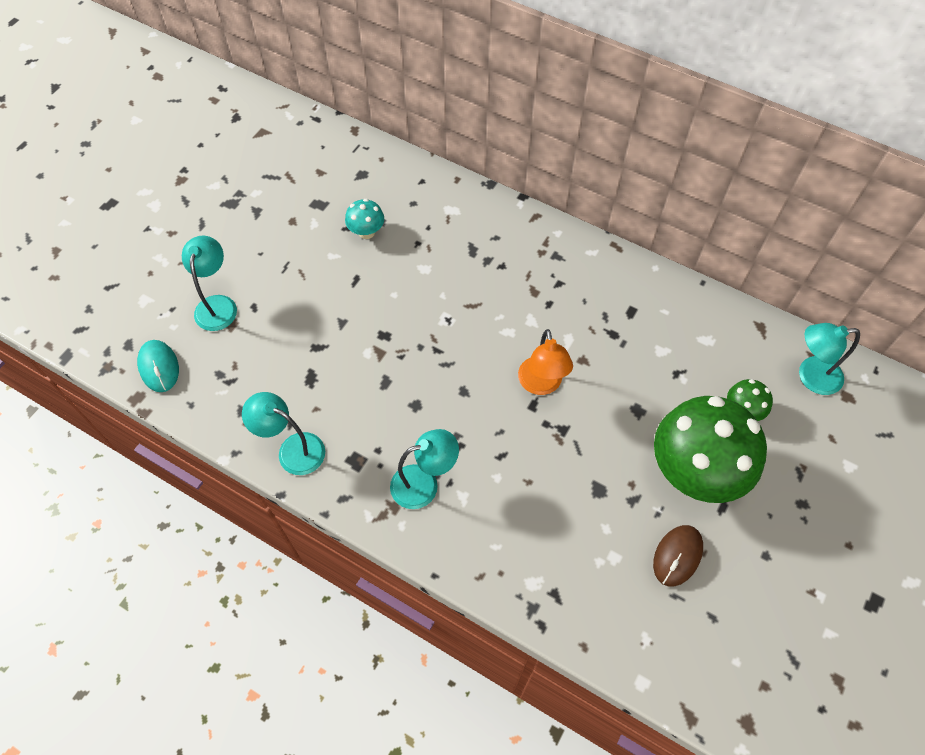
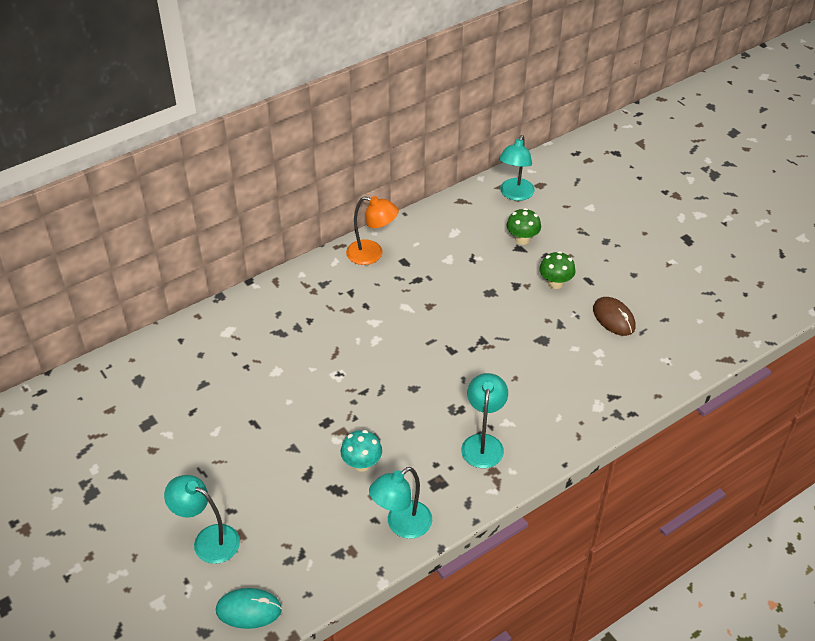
camera: 65 degrees left, 15 degrees down
(366, 232) = (207, 398): turquoise mushroom -> turquoise mushroom (362, 464)
(541, 384) = (436, 338): orange lamp -> orange lamp (372, 254)
(694, 472) = (555, 283): green mushroom -> green mushroom, size x0.44

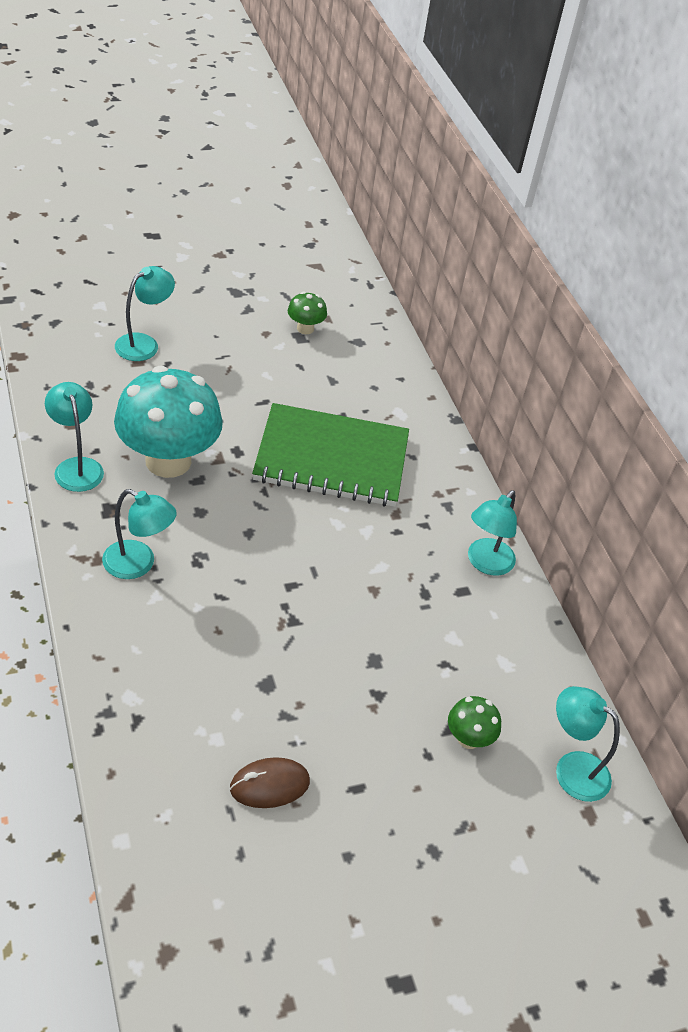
camera: 100 degrees right, 0 degrees up
(249, 610) = (56, 350): turquoise mouse -> none
(305, 360) = (331, 459): none -> green notebook
(362, 464) = (168, 461): turquoise mushroom -> turquoise mushroom, size x2.30
(372, 254) = (485, 563): orange lamp -> turquoise lamp
(555, 283) = (365, 742): green mushroom -> green mushroom (305, 328)

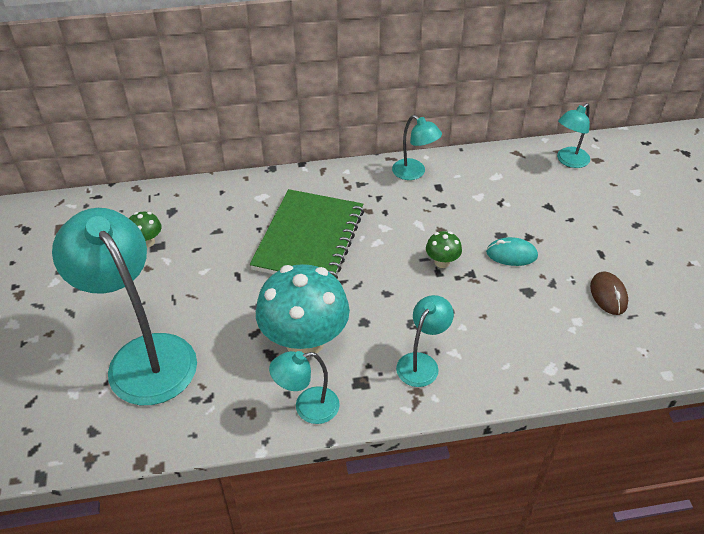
camera: 75 degrees left, 0 degrees up
(144, 343) = (143, 356): turquoise lamp -> turquoise lamp, size x2.08
(337, 670) = (511, 254): none -> turquoise mouse
(468, 738) = (555, 200): green mushroom -> green mushroom (442, 262)

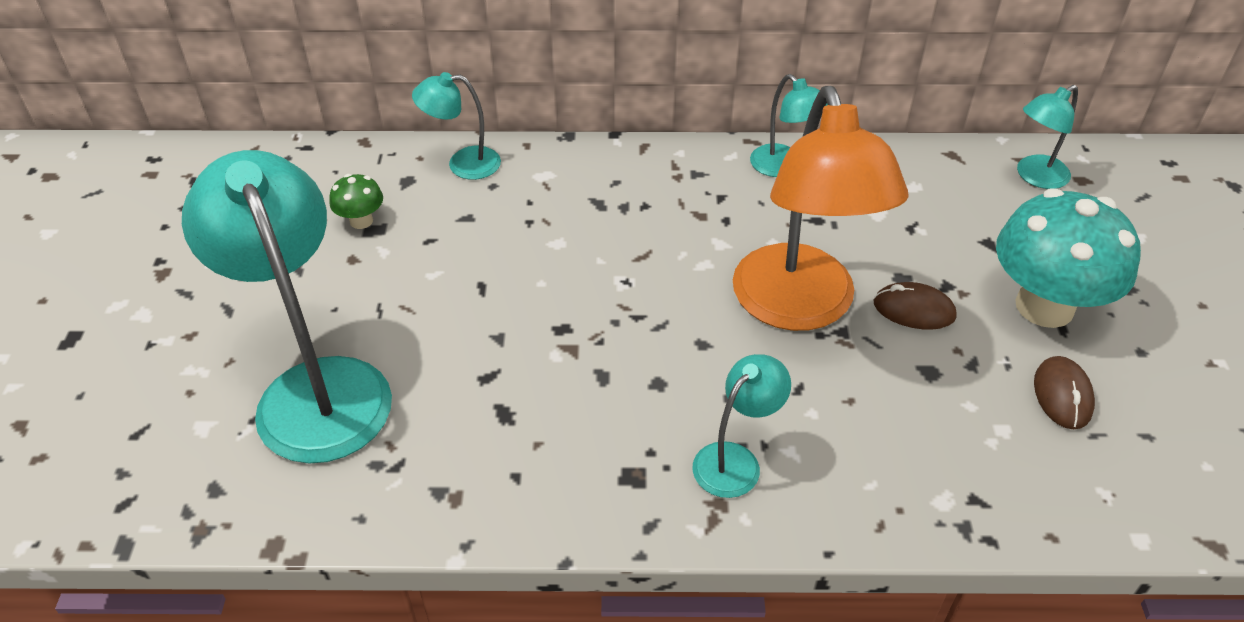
camera: 10 degrees right, 0 degrees up
(304, 341) = (560, 400): turquoise mushroom -> turquoise mushroom (1044, 306)
(307, 407) = (542, 503): turquoise lamp -> turquoise lamp (463, 164)
(309, 239) = (601, 247): green notebook -> none
(442, 262) = (799, 307): green mushroom -> orange lamp
(511, 254) = (913, 310): turquoise mouse -> brown mouse

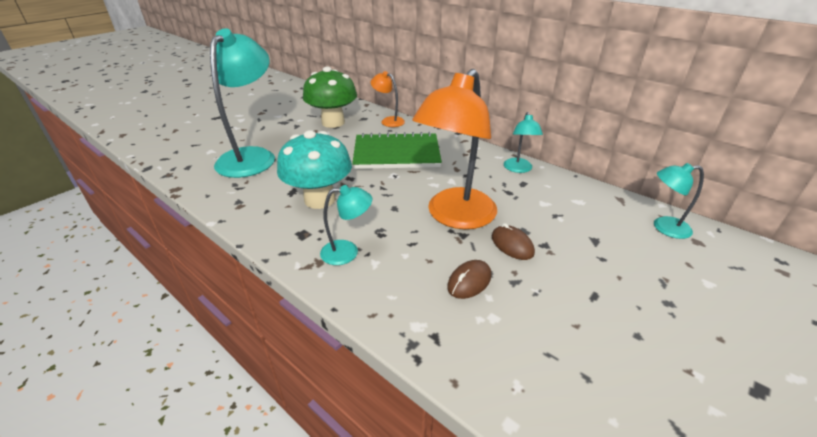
camera: 40 degrees right, 10 degrees down
(361, 221) = (333, 122): green mushroom -> green mushroom, size x2.30
(463, 164) = (388, 121): turquoise lamp -> orange lamp
(572, 233) = (396, 153): none -> green notebook
(1044, 306) = (594, 281): turquoise mushroom -> turquoise mushroom (320, 199)
(1062, 395) = (552, 324): brown mouse -> brown mouse (469, 281)

